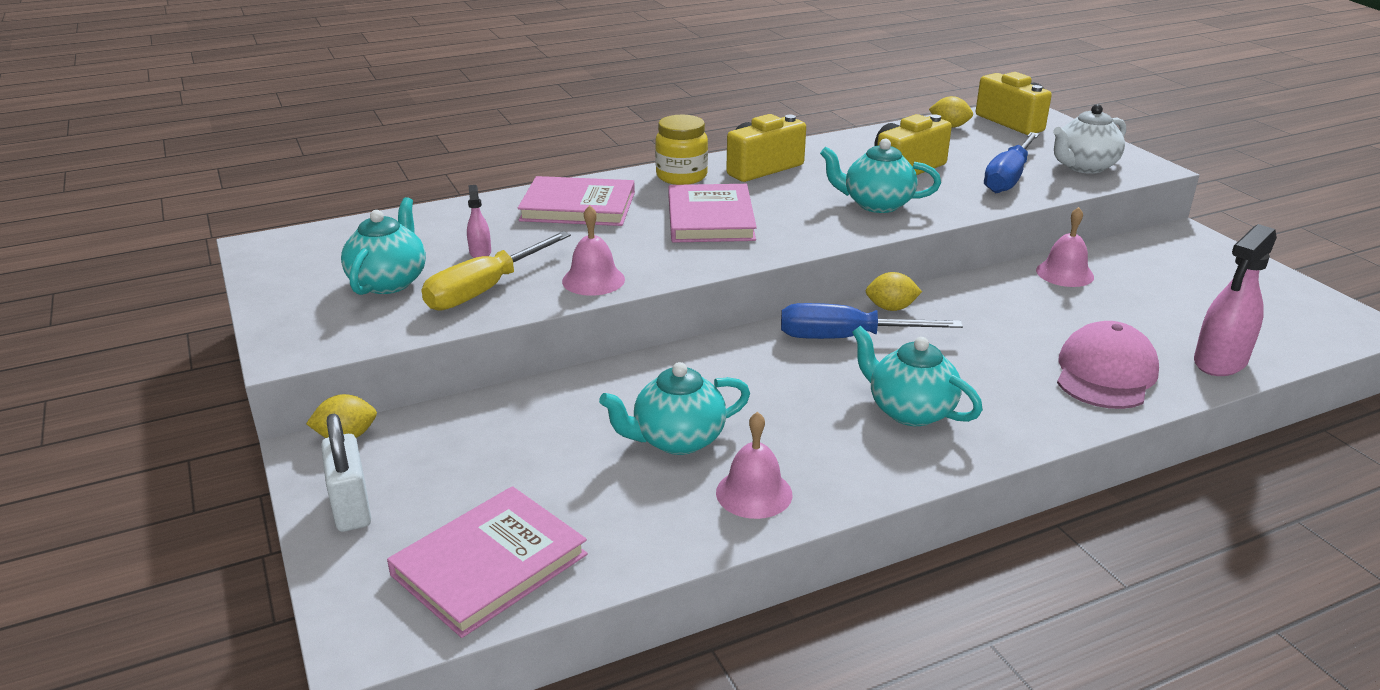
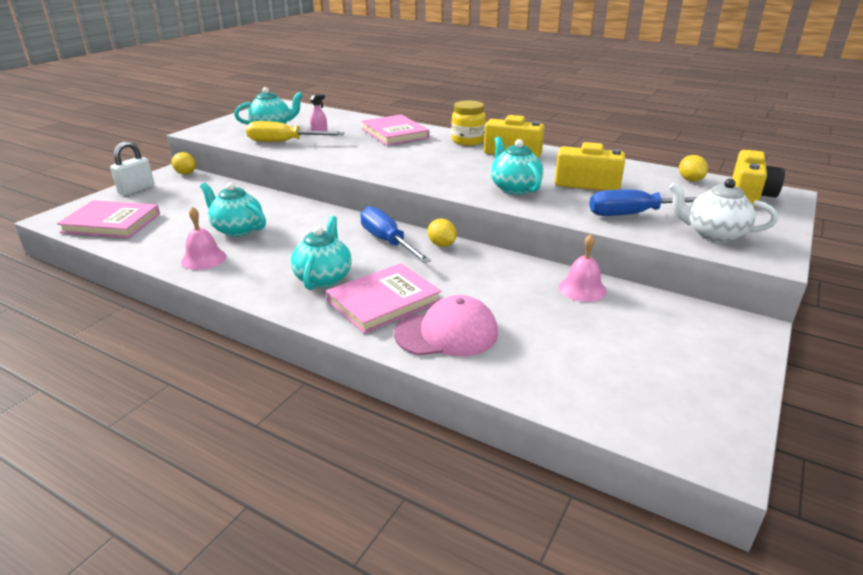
camera: 55 degrees right, 0 degrees up
(593, 280) = (319, 156): pink bell -> none
(710, 218) = (425, 158): pink book -> pink book (384, 301)
(1220, 362) = (528, 380): pink spray bottle -> none

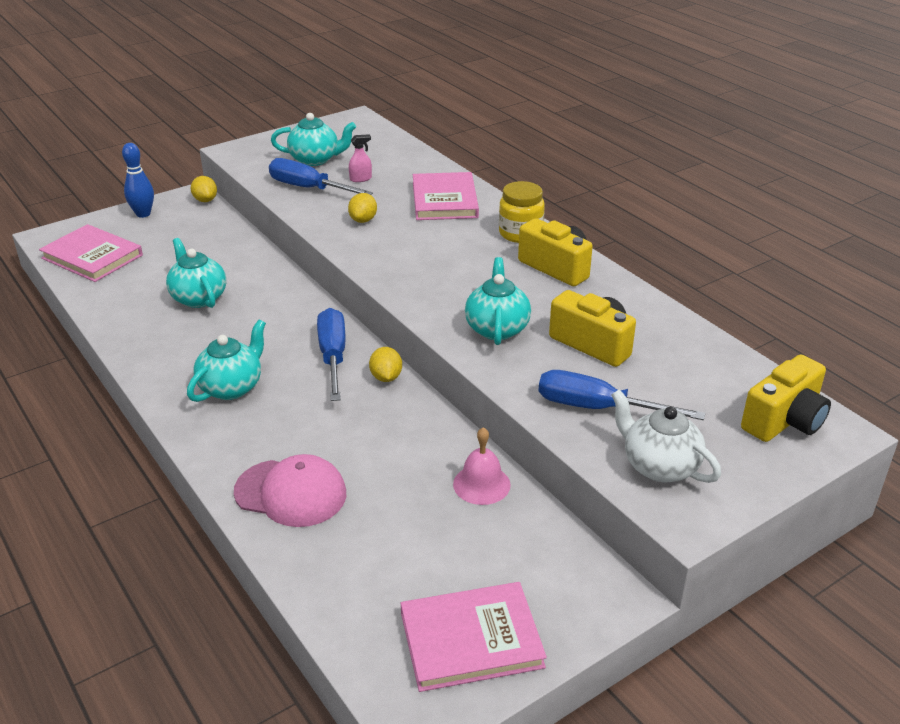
camera: 25 degrees right, 5 degrees up
(136, 189) = (143, 214): white padlock -> blue bowling pin
(203, 259) = (142, 329): pink bell -> none
(284, 142) = (308, 188): yellow screwdriver -> blue screwdriver
(384, 301) = (264, 434): pink book -> pink book (471, 640)
(690, 180) = (737, 373): yellow lemon -> yellow lemon (363, 220)

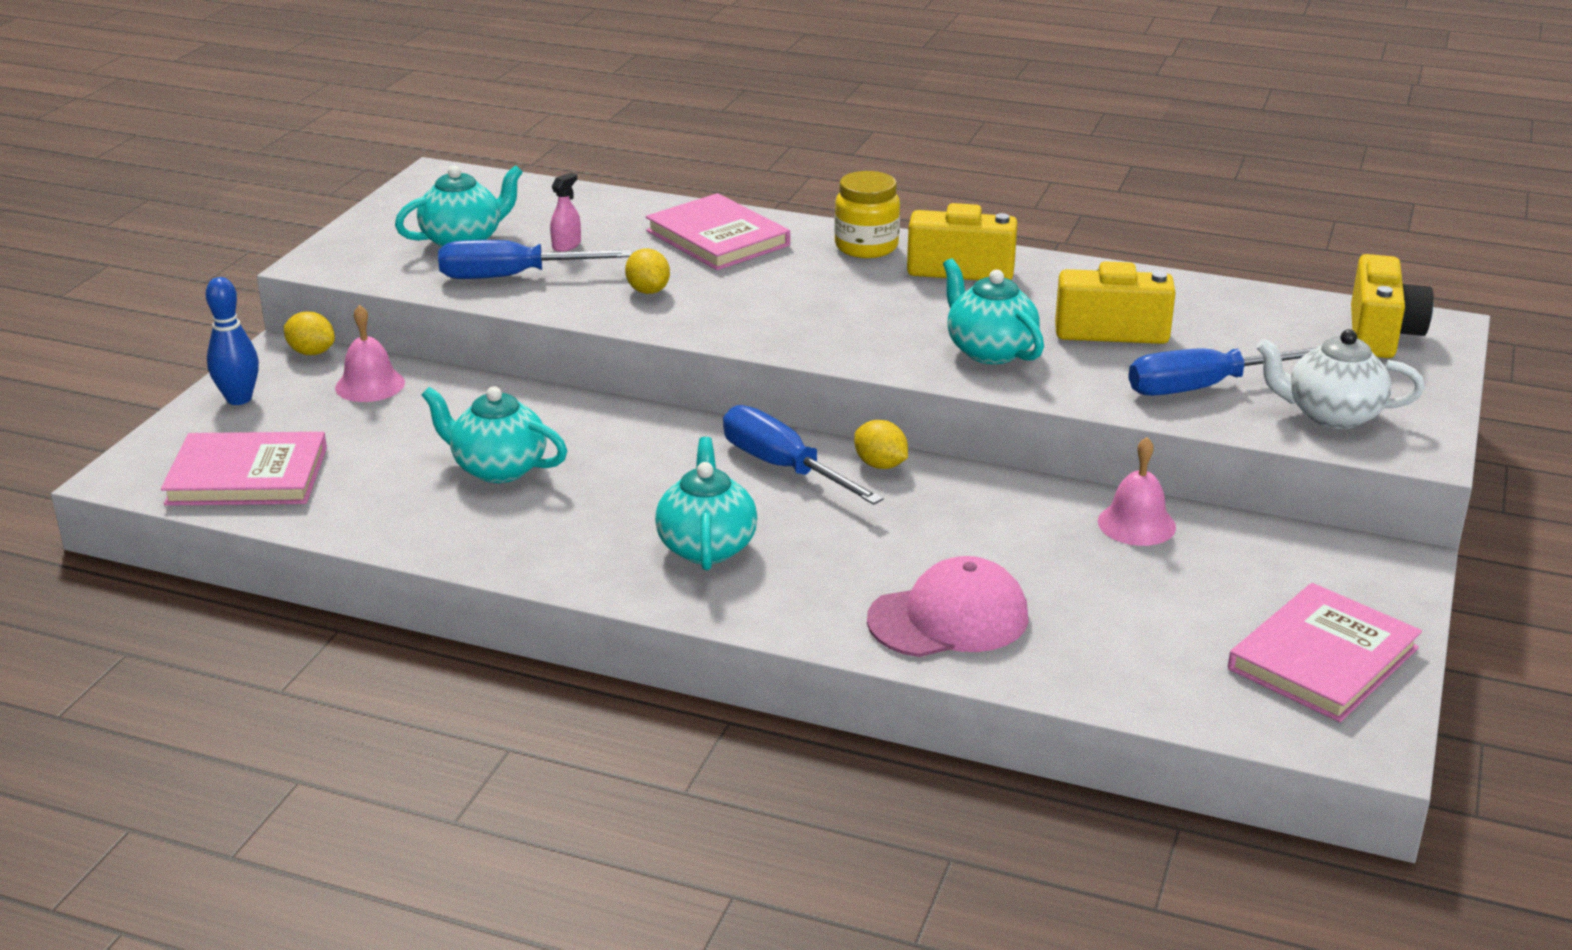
camera: 35 degrees left, 5 degrees down
(206, 227) = (370, 385): none -> pink bell

